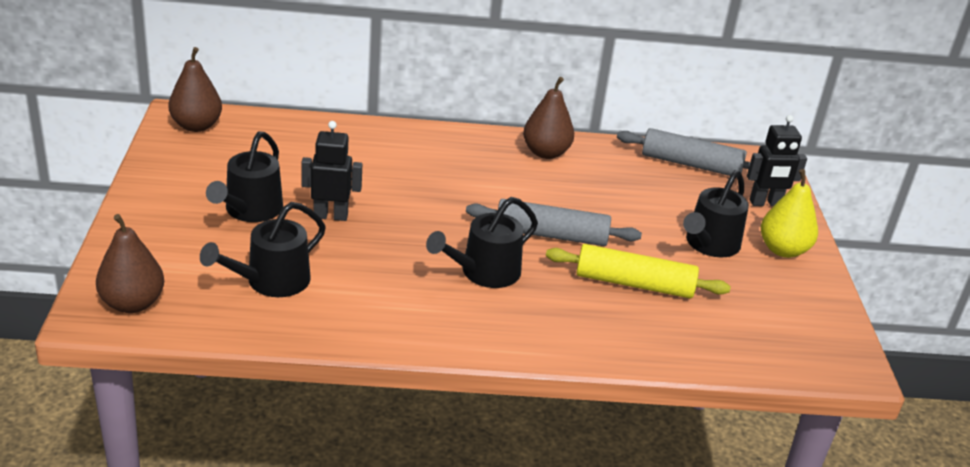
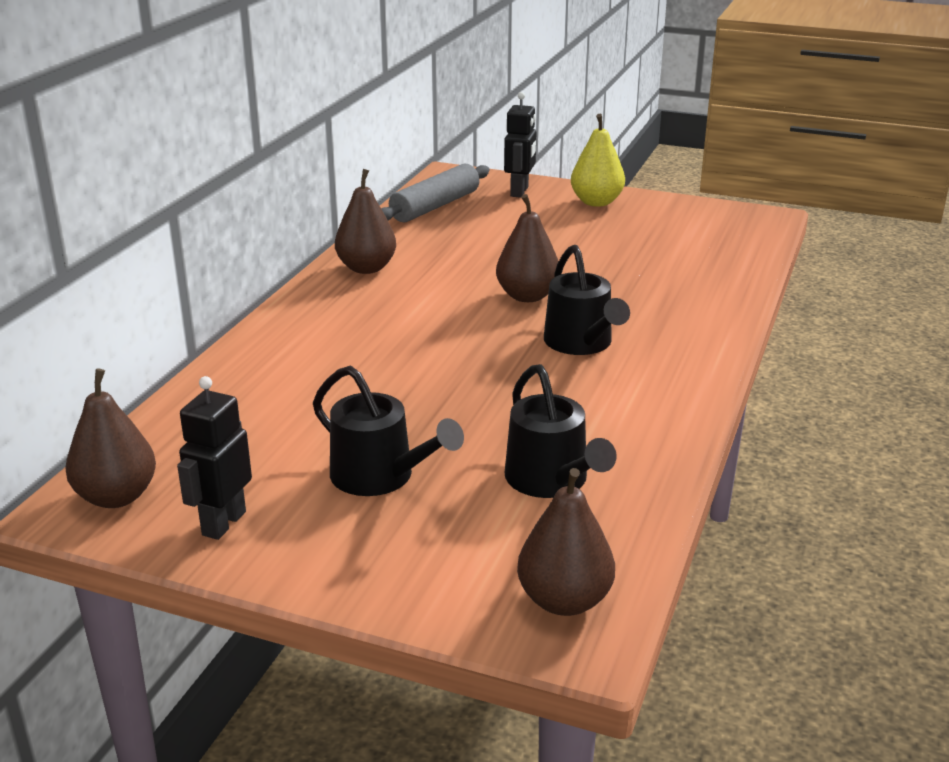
camera: 65 degrees left, 5 degrees down
(330, 216) = (424, 418): black robot -> black robot (223, 523)
(551, 235) = (527, 296): grey rolling pin -> brown pear
(634, 284) = (626, 274): yellow rolling pin -> none
(709, 244) = (575, 228): black watering can -> none

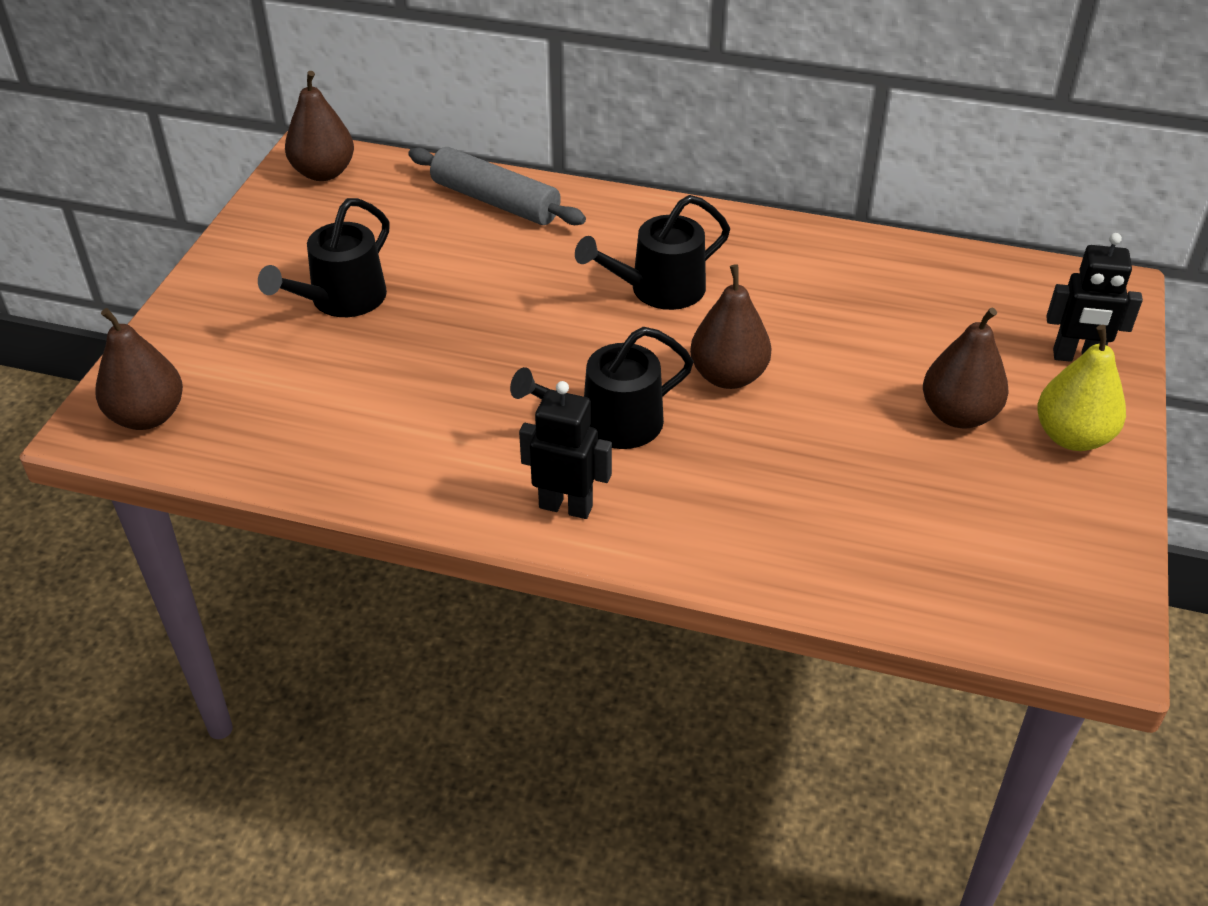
camera: 85 degrees right, 15 degrees up
(223, 523) = (282, 227): black robot -> black robot (566, 506)
(366, 268) = (774, 248): brown pear -> brown pear (958, 415)
(435, 206) = (985, 283): grey rolling pin -> grey rolling pin (495, 201)
(551, 480) = (326, 405): black watering can -> black watering can (659, 289)

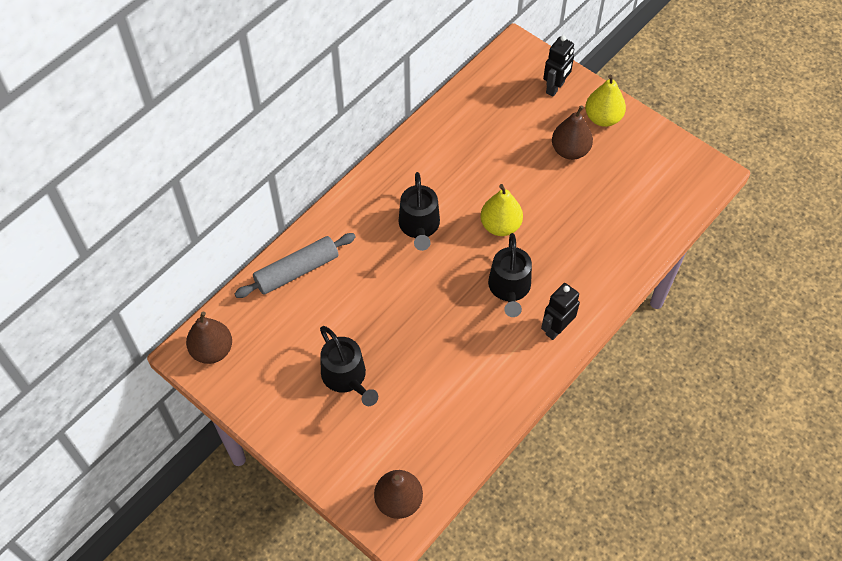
camera: 65 degrees left, 15 degrees up
(728, 376) = (500, 226): brown pear -> yellow pear

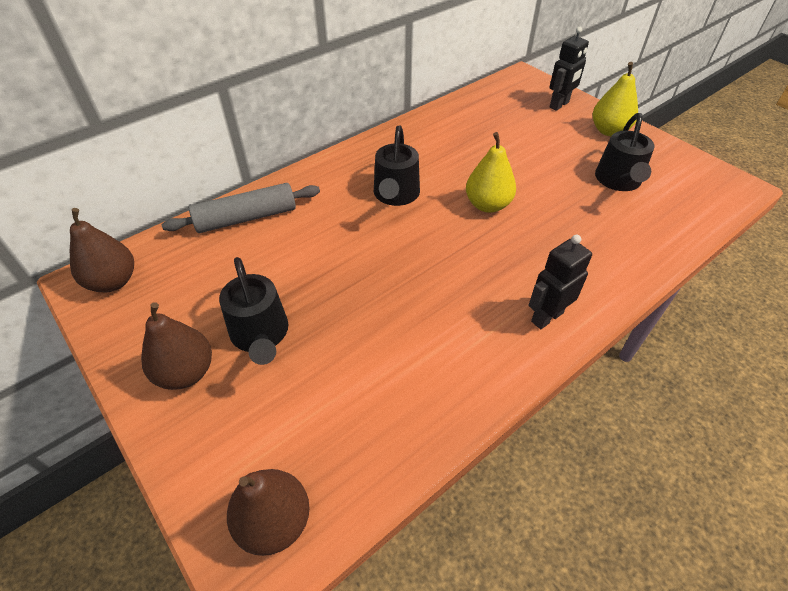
camera: 10 degrees right, 10 degrees down
(509, 288) = (490, 265): black watering can -> black watering can (618, 181)
(570, 150) = (572, 151): brown pear -> brown pear (186, 372)

